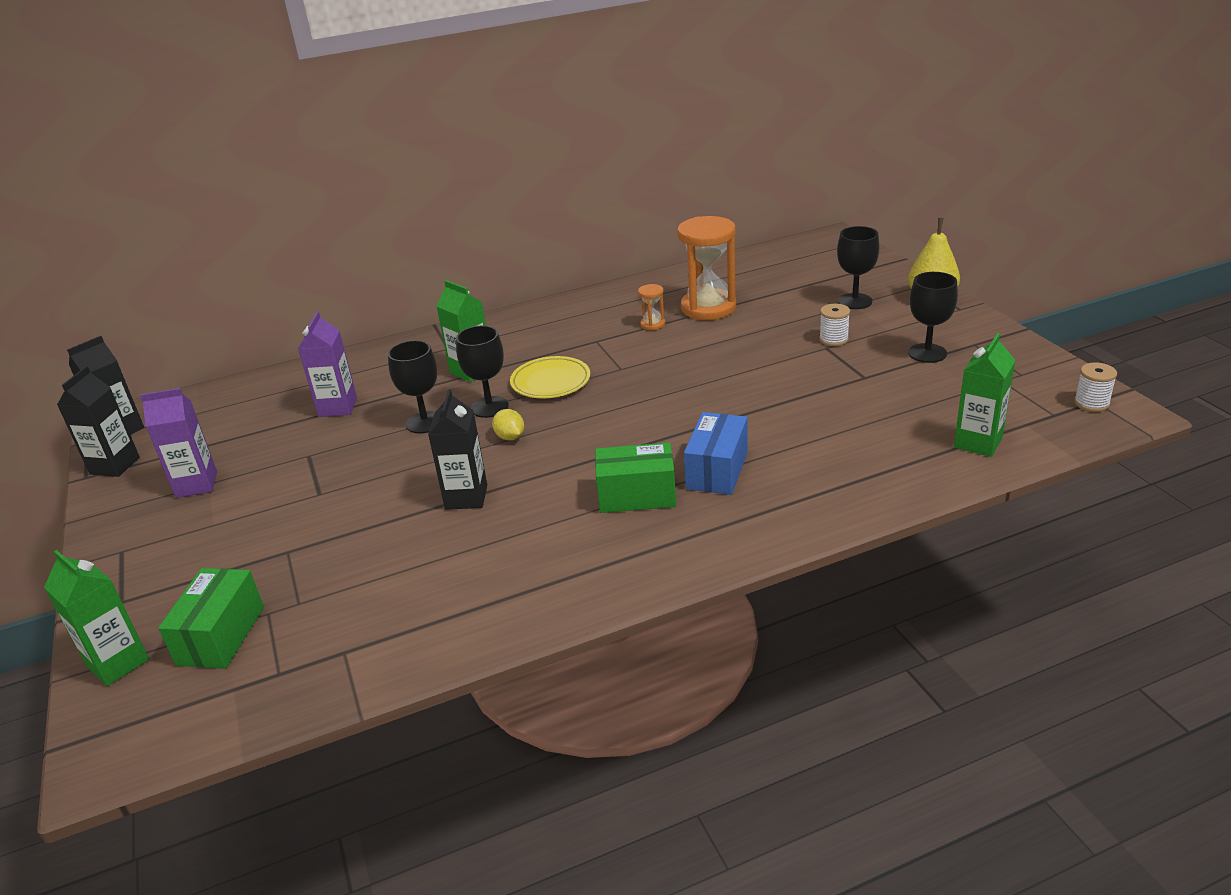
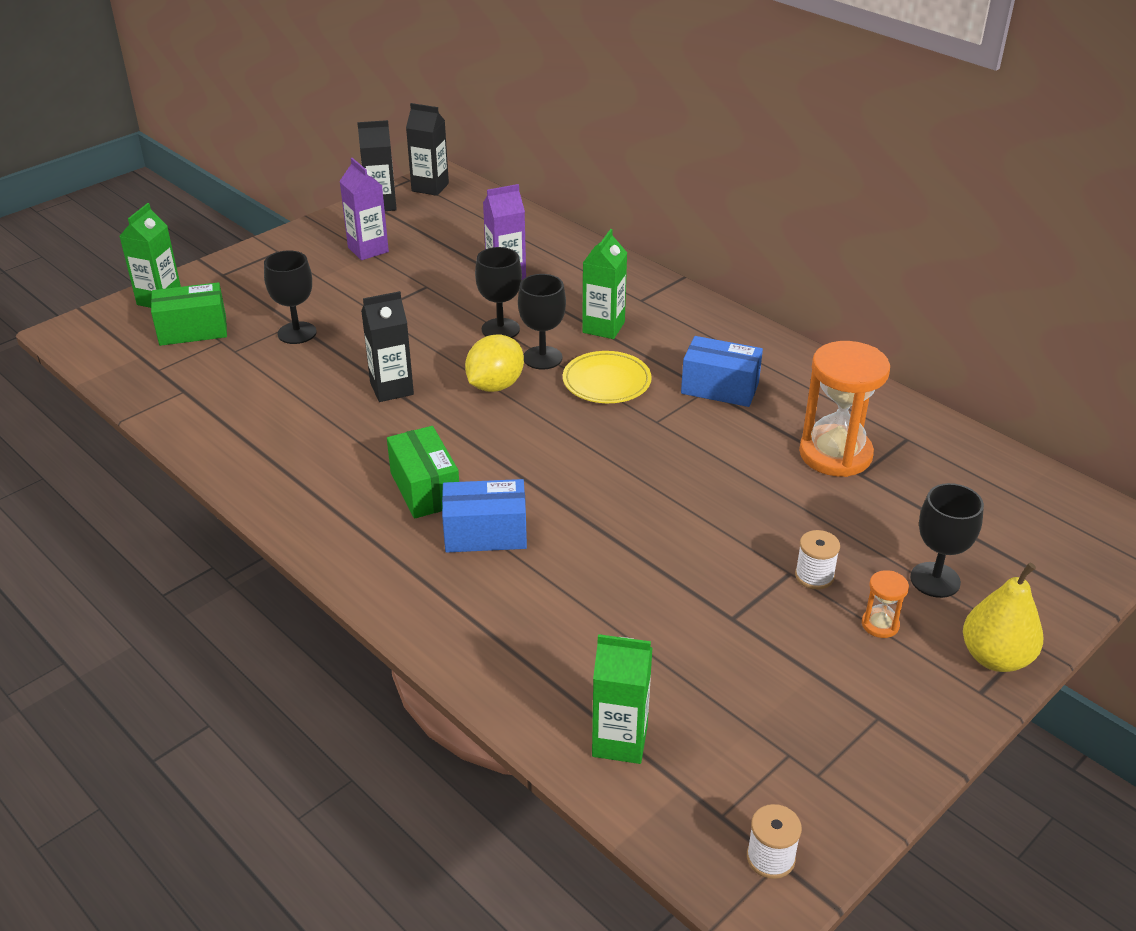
camera: 65 degrees right, 5 degrees up
(510, 437) = (495, 385): yellow lemon -> yellow lemon, size x1.75
(598, 335) = (720, 388): none -> blue box
(652, 324) = (767, 420): orange hourglass -> orange hourglass (880, 624)
(927, 353) = (825, 670): black goblet -> black goblet (297, 333)

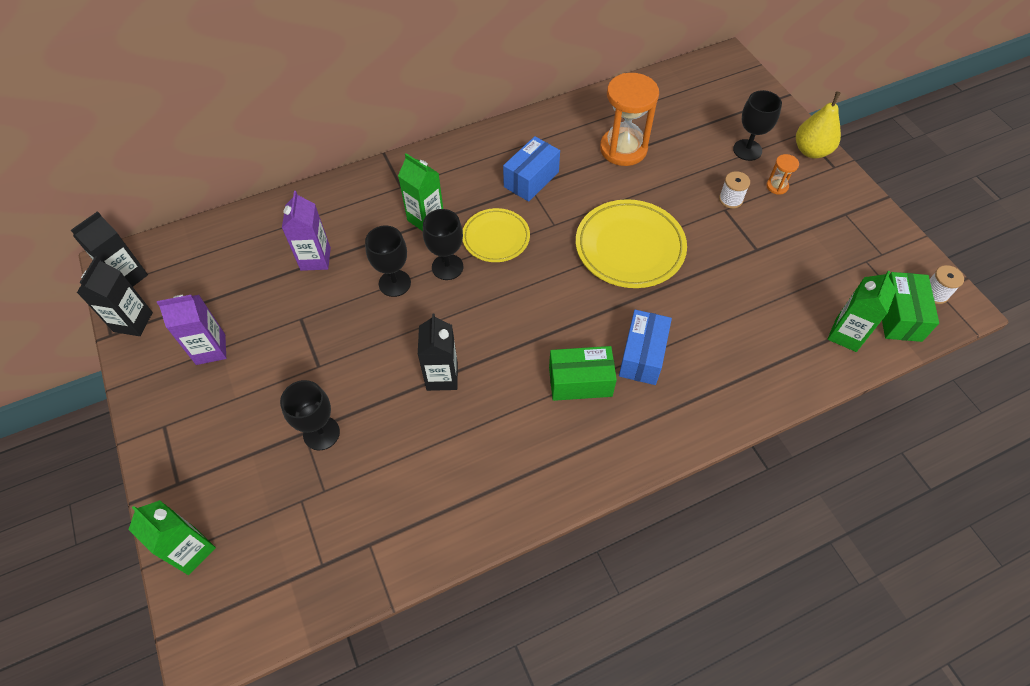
camera: 70 degrees left, 20 degrees up
(193, 330) = (268, 524): green box -> green box (898, 316)
(495, 385) = (469, 306): yellow lemon -> none
(658, 492) = (629, 247): none -> yellow plate

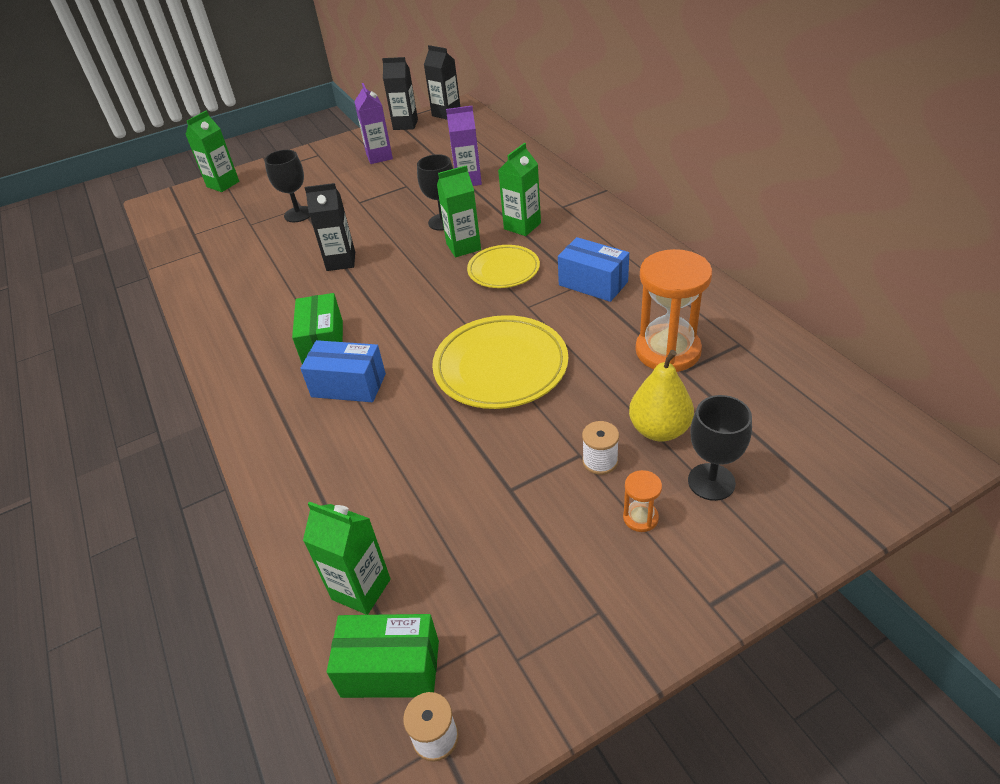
camera: 90 degrees right, 15 degrees down
(447, 267) = (463, 247): black goblet -> green carton
(811, 151) = (740, 571): yellow pear -> yellow pear (659, 430)

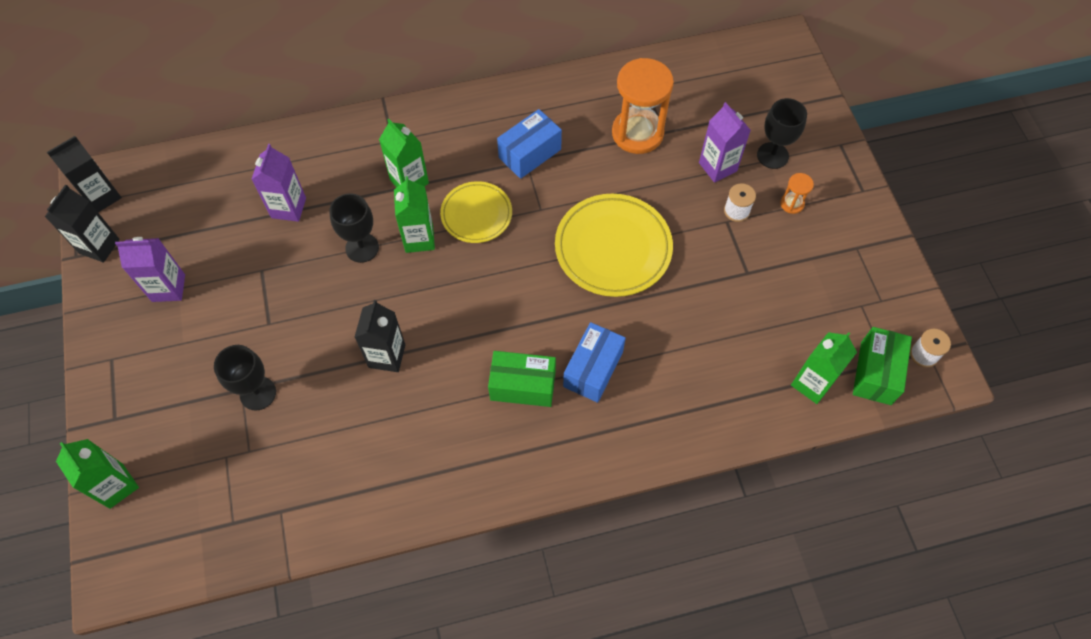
camera: 80 degrees left, 20 degrees up
(659, 430) = (717, 167): yellow pear -> purple carton

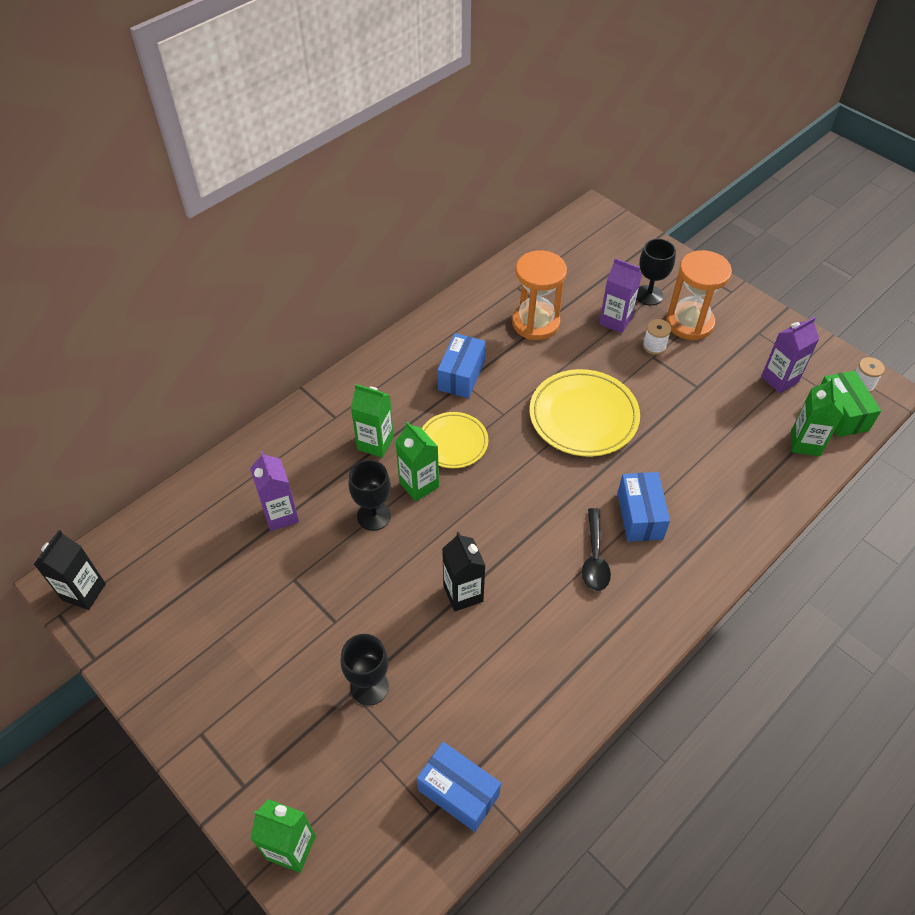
camera: 30 degrees left, 10 degrees down
(99, 246) = (113, 638): black carton -> none
(168, 288) = (213, 640): purple carton -> purple carton (779, 379)
(265, 519) = (458, 792): none -> blue box
(523, 385) = (594, 557): green box -> black spoon
(792, 203) = (689, 323): orange hourglass -> orange hourglass, size x2.26

